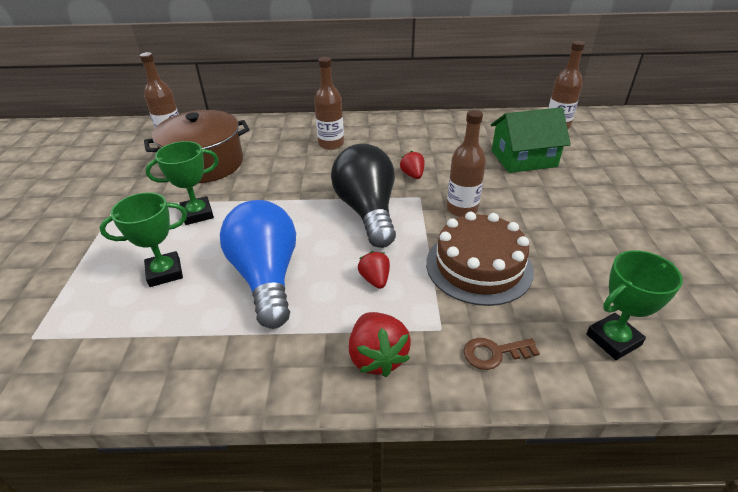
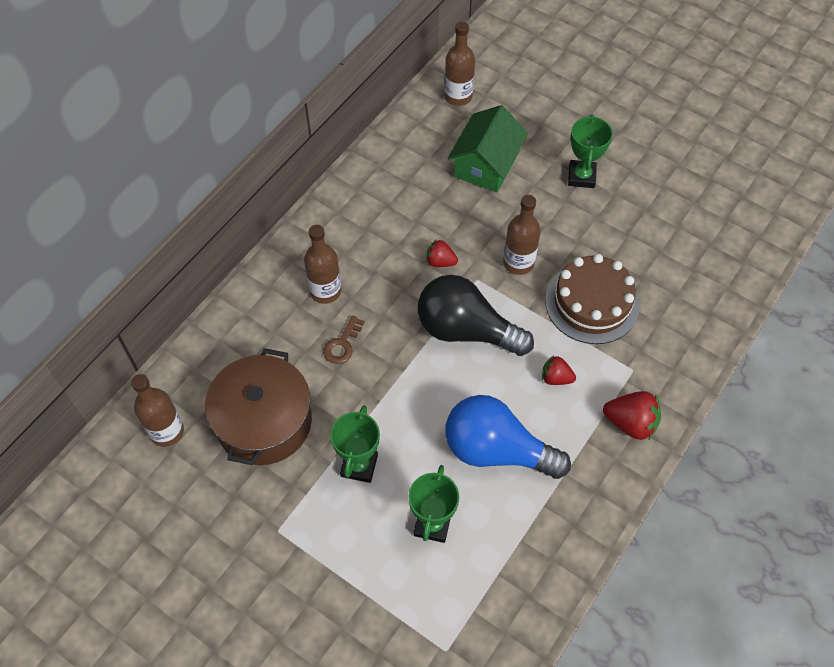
camera: 55 degrees left, 20 degrees up
(494, 353) = (673, 355): brown key -> brown key (342, 344)
(613, 339) = (707, 283): green trophy -> green trophy (581, 176)

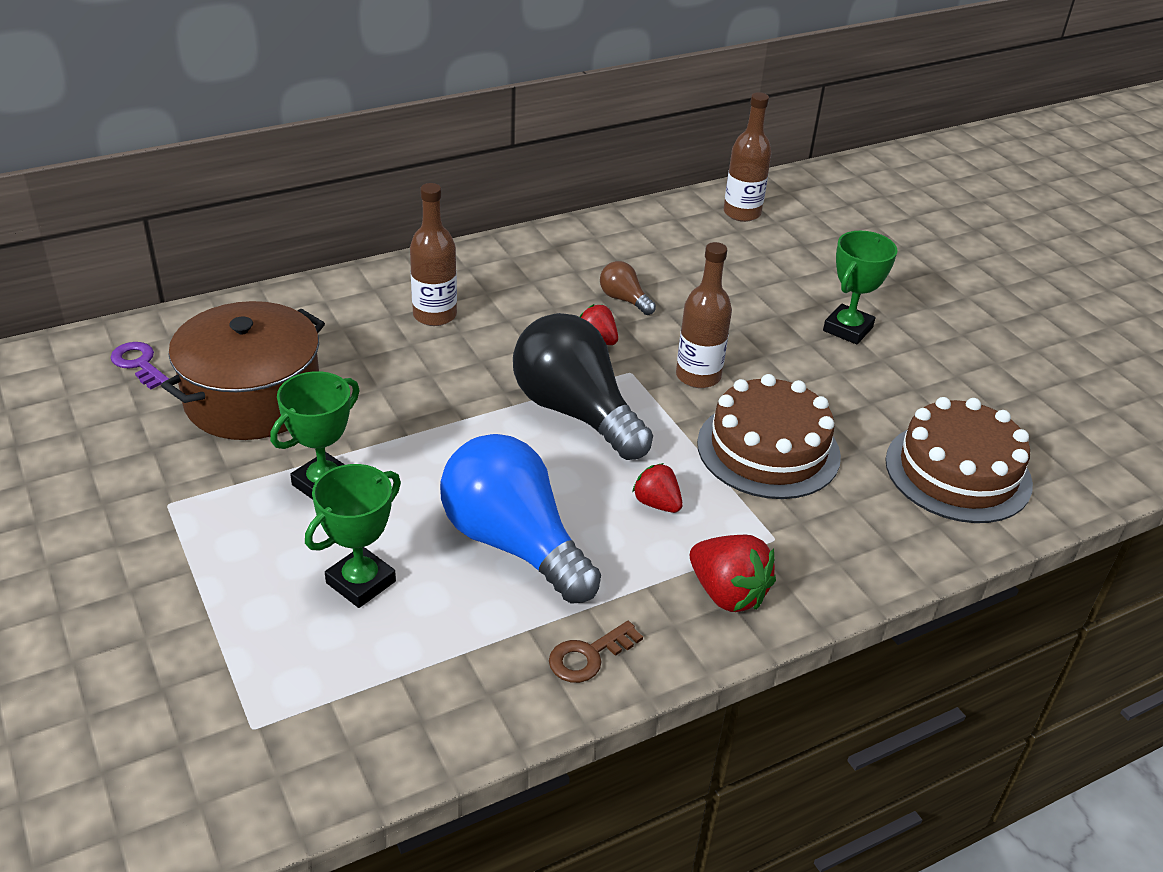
camera: 25 degrees right, 20 degrees down
(167, 431) = (139, 363): brown bottle -> purple key
(342, 344) = (410, 367): brown key -> brown key (588, 656)
(434, 217) = (624, 299): none -> brown light bulb
(486, 164) = (729, 278): green house -> none
(701, 267) = (958, 472): none -> brown cake

